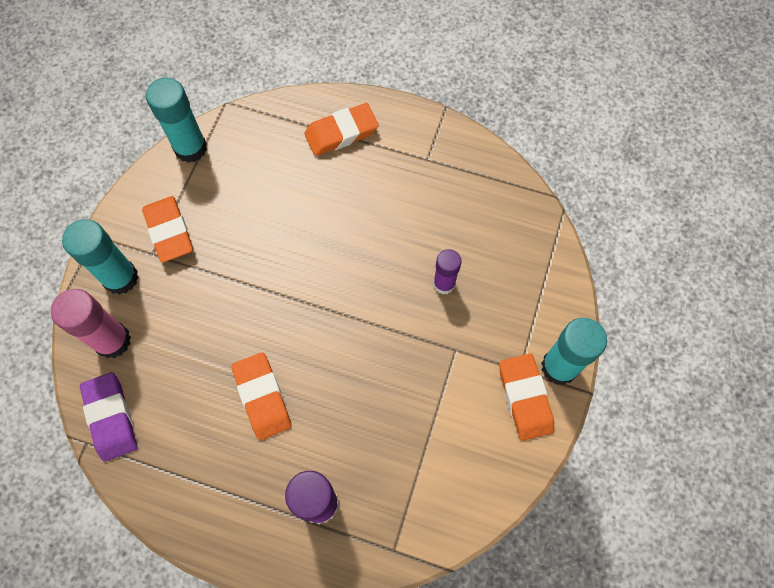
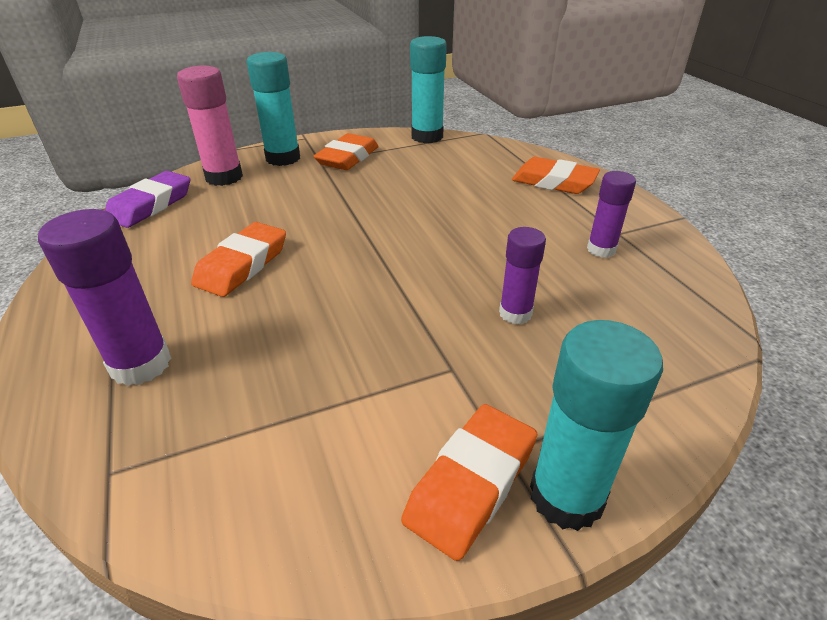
camera: 50 degrees right, 30 degrees down
(433, 186) = (601, 249): none -> purple glue stick

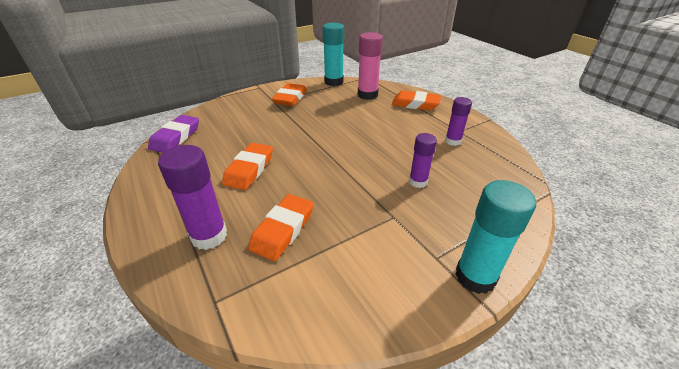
camera: 10 degrees left, 0 degrees up
(224, 177) = (217, 116): pink glue stick -> pink glue stick (367, 95)
(283, 158) = (250, 101): turquoise glue stick -> none
(471, 483) = (424, 277): orange eraser -> orange eraser (283, 230)

